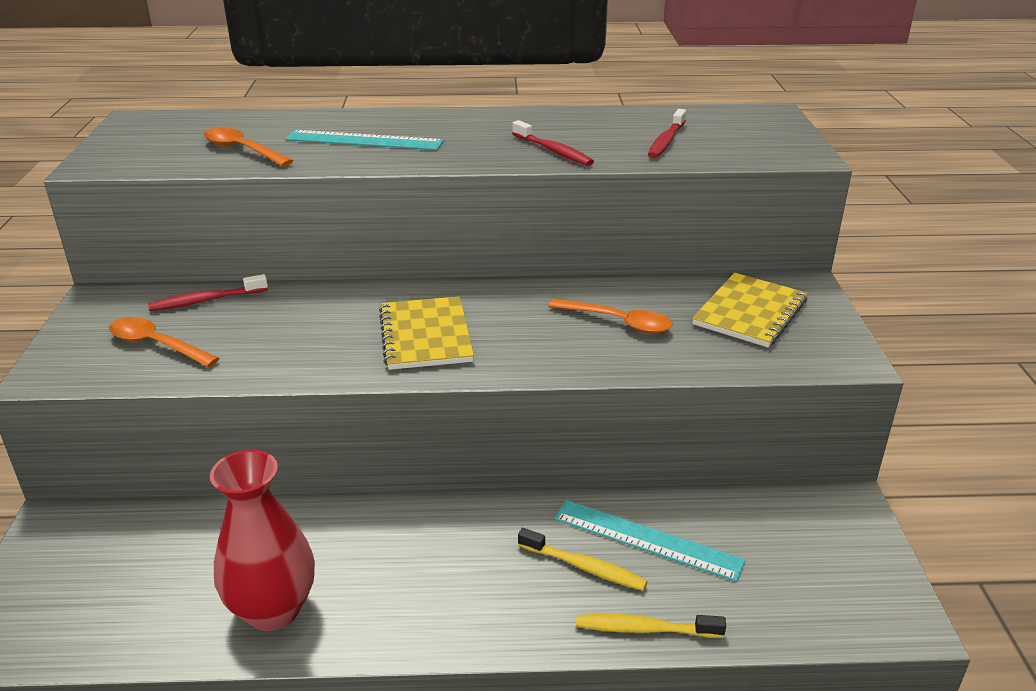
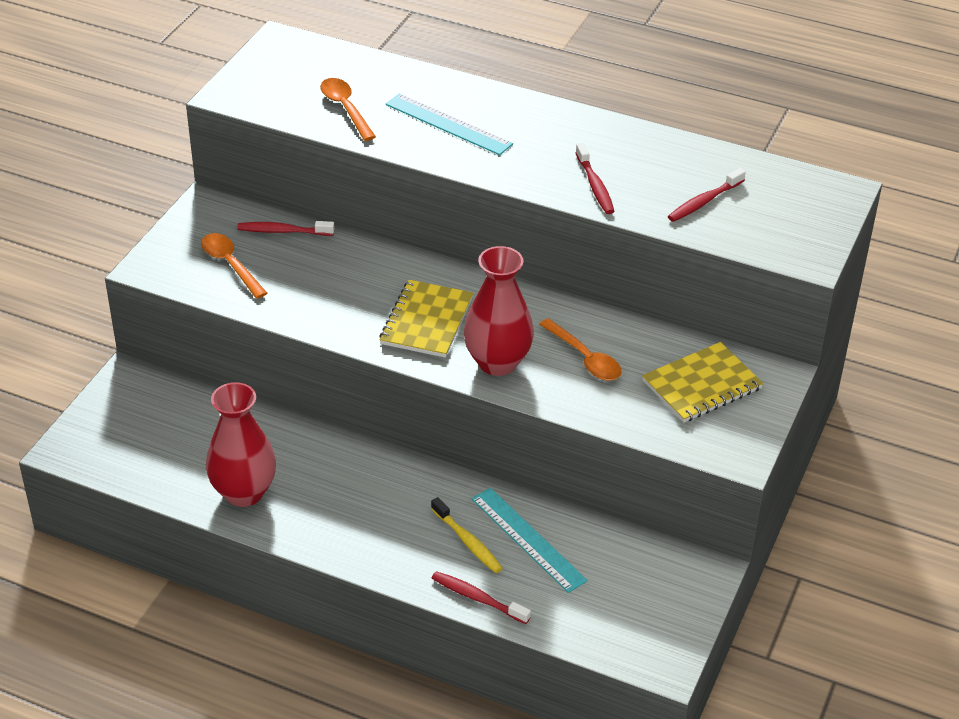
camera: 25 degrees right, 10 degrees up
(532, 350) = (497, 362): none -> red vase
(644, 629) = (477, 598): yellow toothbrush -> red toothbrush

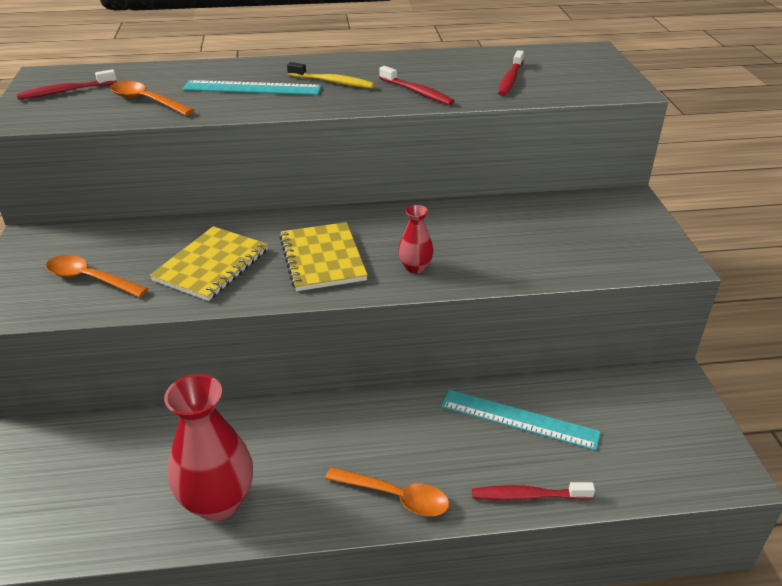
camera: 30 degrees left, 5 degrees down
(283, 231) = (126, 235): red toothbrush -> red toothbrush (65, 91)
(468, 542) = (471, 446): yellow toothbrush -> yellow toothbrush (333, 82)
(497, 362) = (415, 267): red vase -> red vase, size x0.50
(584, 358) = (482, 238): orange spoon -> orange spoon (395, 496)
(701, 385) = (588, 224): yellow notebook -> yellow notebook (211, 265)

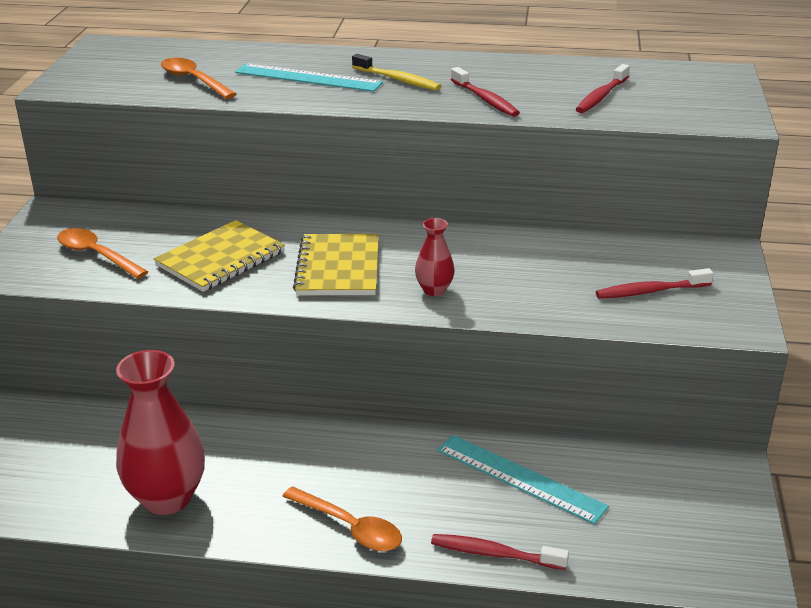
camera: 15 degrees right, 5 degrees down
(65, 91) = (118, 63): red toothbrush -> red toothbrush (650, 291)

